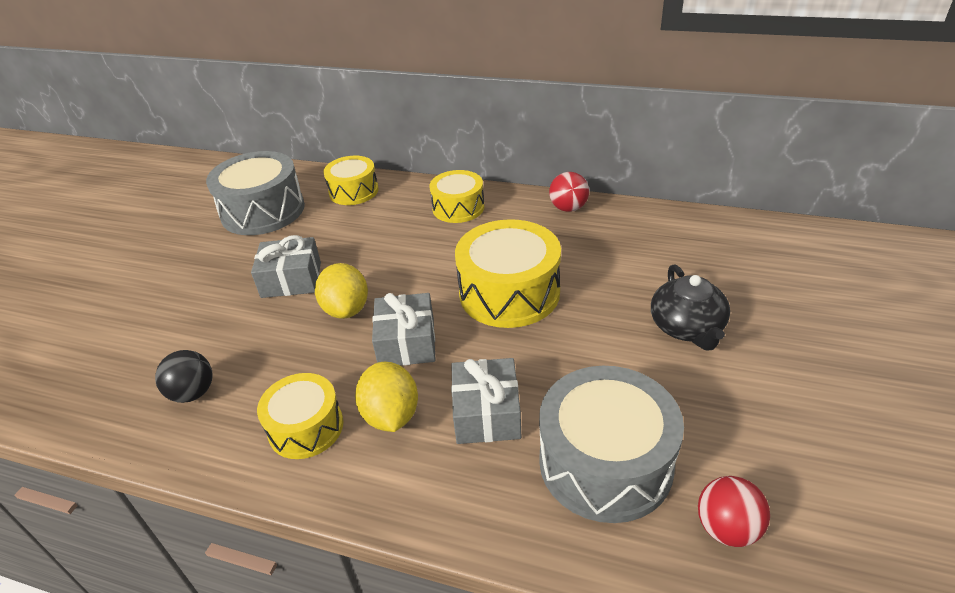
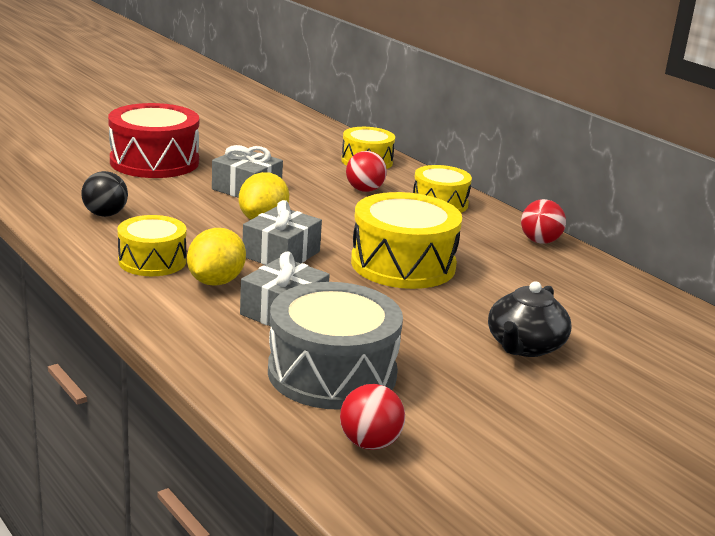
camera: 30 degrees right, 15 degrees down
(169, 293) = (154, 162): none -> red drum
(263, 211) = (279, 145): grey drum -> none
(388, 225) = (364, 190): none -> red ball

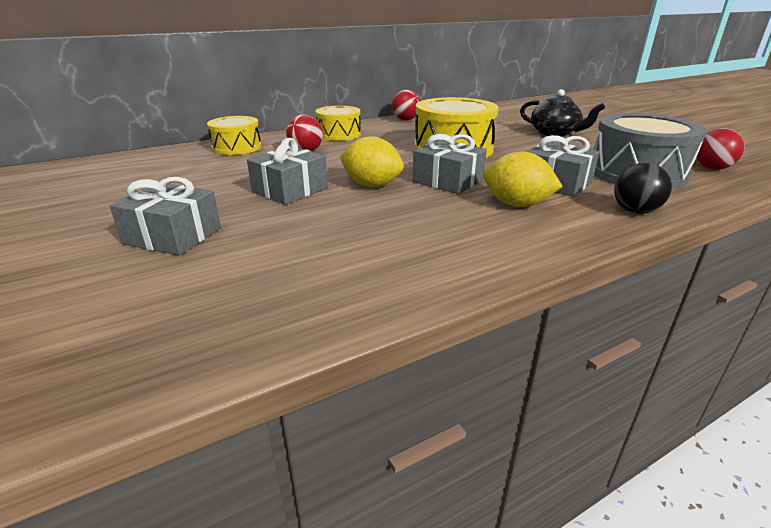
camera: 80 degrees left, 5 degrees up
(105, 214) = (354, 262): black ball -> black ball (635, 211)
(152, 261) = (484, 232): yellow drum -> none
(154, 162) = (173, 236): red drum -> grey gift

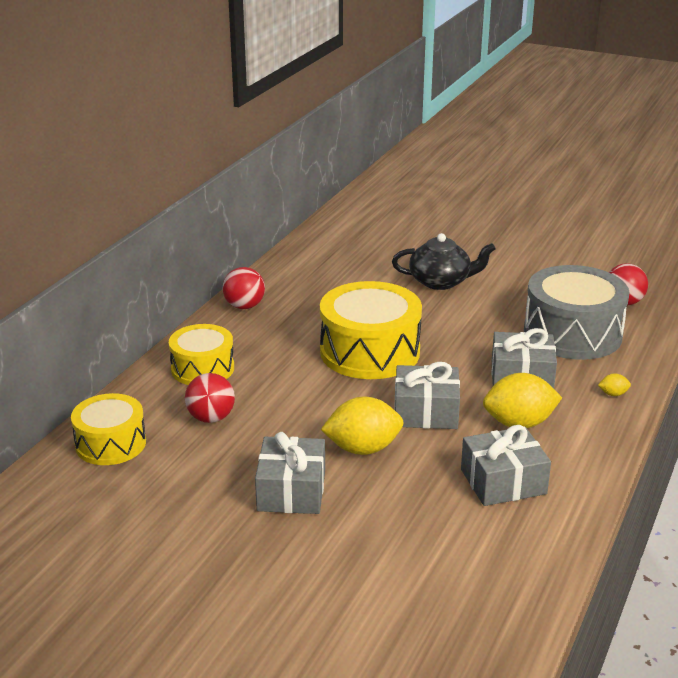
camera: 35 degrees left, 0 degrees up
(173, 236) = (276, 601): grey gift -> grey gift (503, 481)
(635, 211) = (613, 394): black ball -> yellow lemon

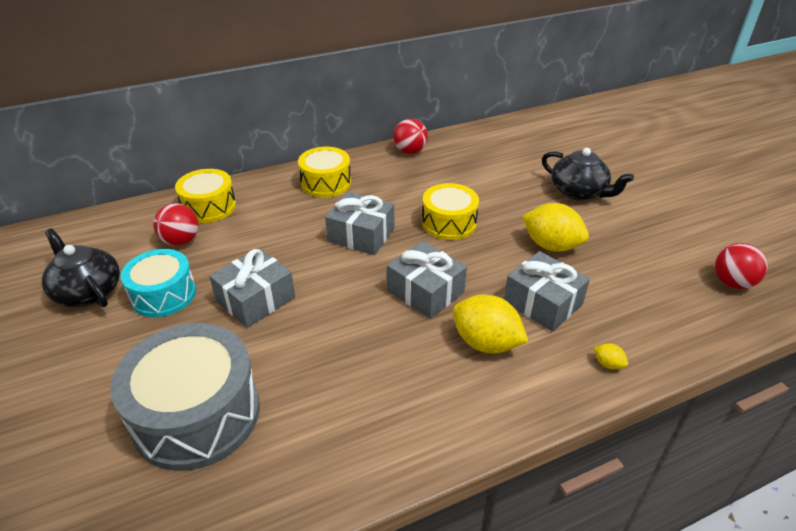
camera: 40 degrees right, 10 degrees up
(107, 573) = (87, 291): none -> black teapot
(194, 533) = (163, 294): none -> turquoise drum
(211, 418) = (283, 219): red ball -> red ball (181, 241)
(363, 449) = (342, 295): yellow lemon -> yellow lemon (551, 245)
(370, 352) = (449, 223): yellow drum -> yellow drum, size x0.62
(503, 481) = (404, 386): grey gift -> grey gift (361, 235)
(572, 333) = (641, 288): grey drum -> grey drum (197, 414)

